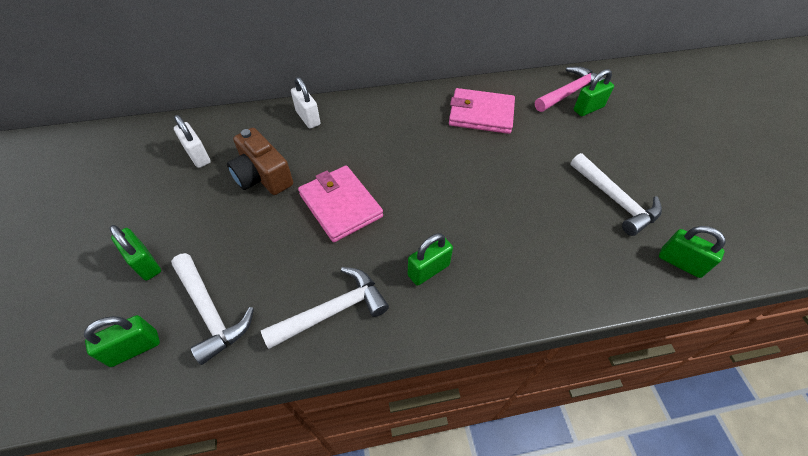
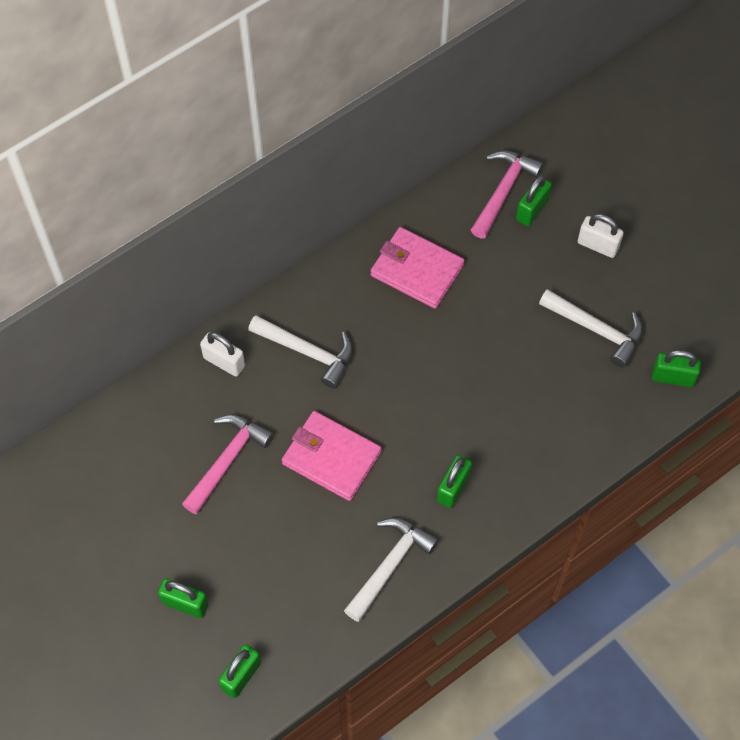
camera: 25 degrees left, 10 degrees up
(198, 156) = (138, 467): white padlock -> white padlock (598, 245)
(210, 312) = (282, 617): white hammer -> white hammer (308, 352)
(262, 176) = (227, 460): brown camera -> pink hammer
(481, 114) = (417, 270): pink wallet -> pink wallet turned 45 degrees clockwise

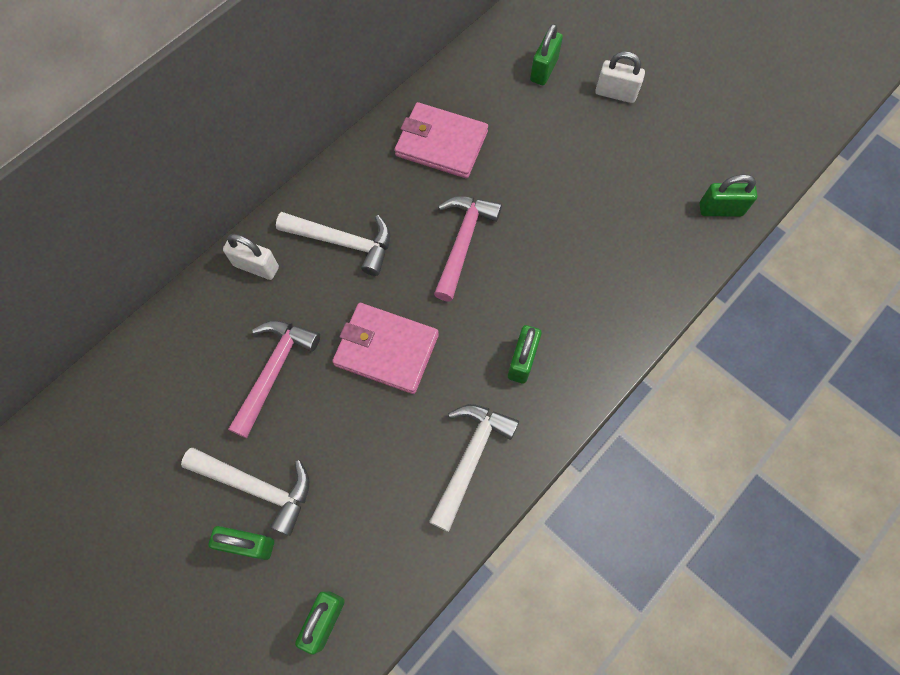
camera: 10 degrees left, 5 degrees up
(503, 191) = (512, 56): pink hammer -> pink hammer (463, 242)
(596, 330) = (633, 174): white hammer -> white hammer (257, 487)

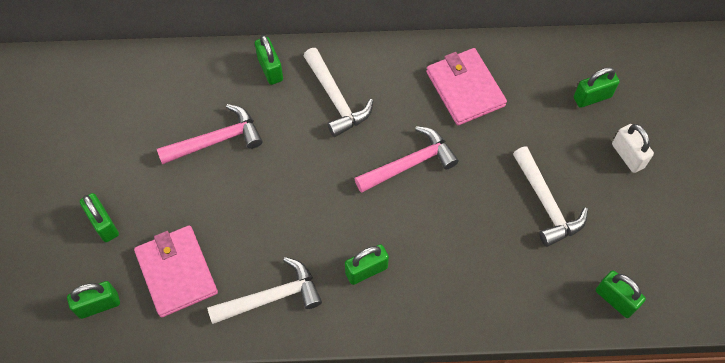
camera: 45 degrees right, 5 degrees down
(256, 266) = (270, 69): white padlock -> green padlock
(257, 487) = (140, 197): white hammer -> white hammer (546, 204)
(386, 350) = (292, 187): pink wallet -> pink wallet (176, 272)

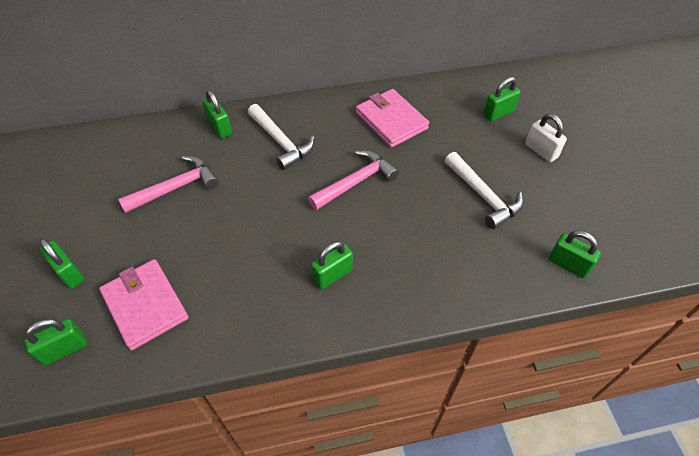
camera: 10 degrees left, 10 degrees down
(272, 297) = (244, 313): white hammer -> none

